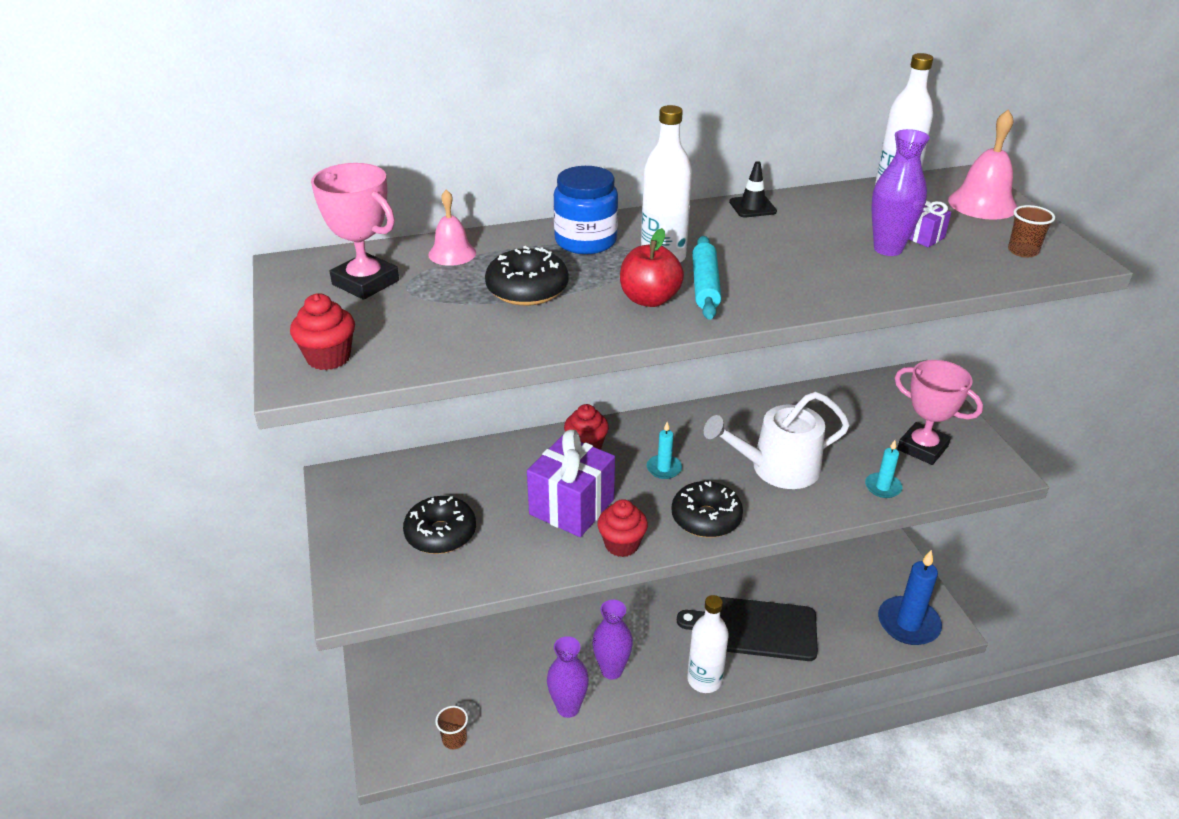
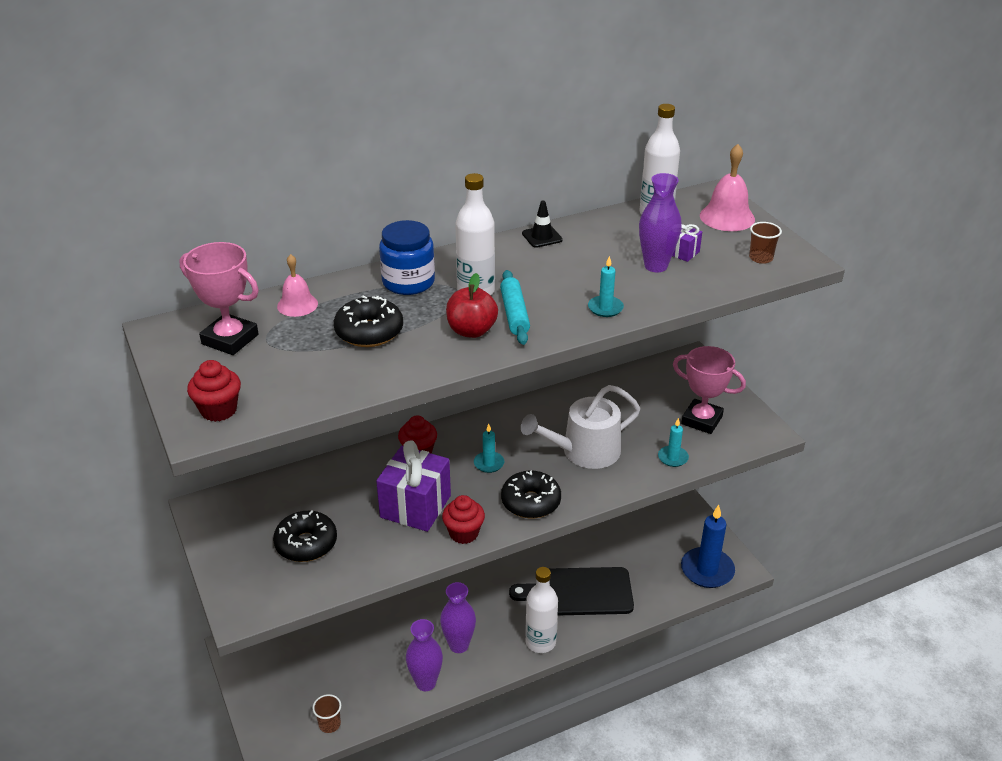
camera: 10 degrees left, 0 degrees up
(819, 289) = (605, 308): none -> turquoise candle

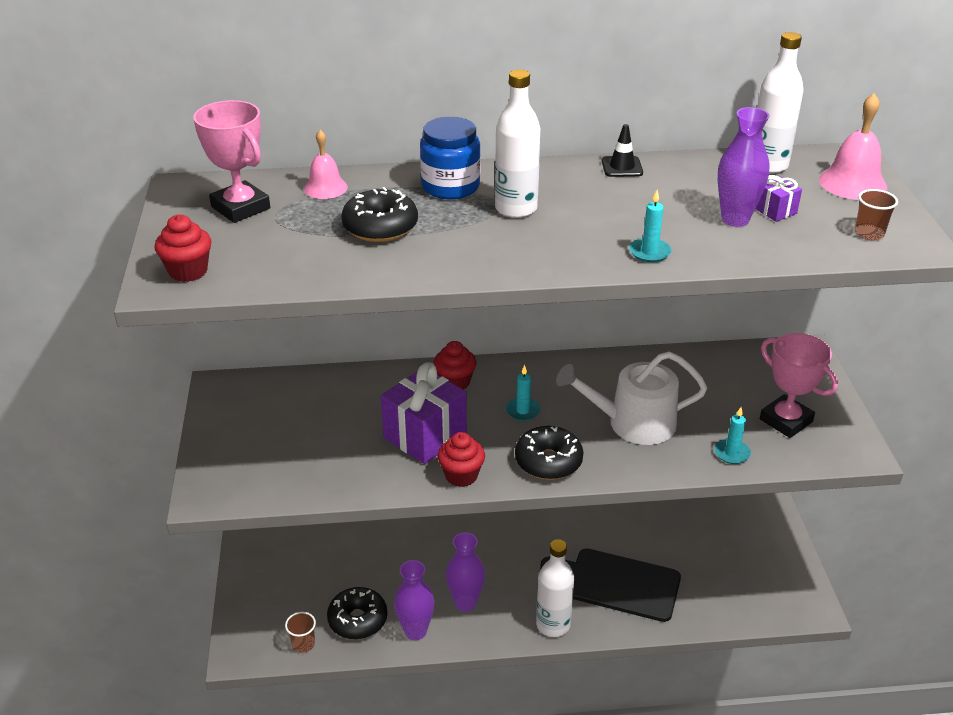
camera: 20 degrees right, 0 degrees up
(306, 544) = (298, 445): black donut -> black donut (357, 620)
(471, 331) = (487, 247): red apple -> none
(514, 314) = (544, 239): turquoise rolling pin -> none
(707, 570) = (774, 600): blue candle -> none

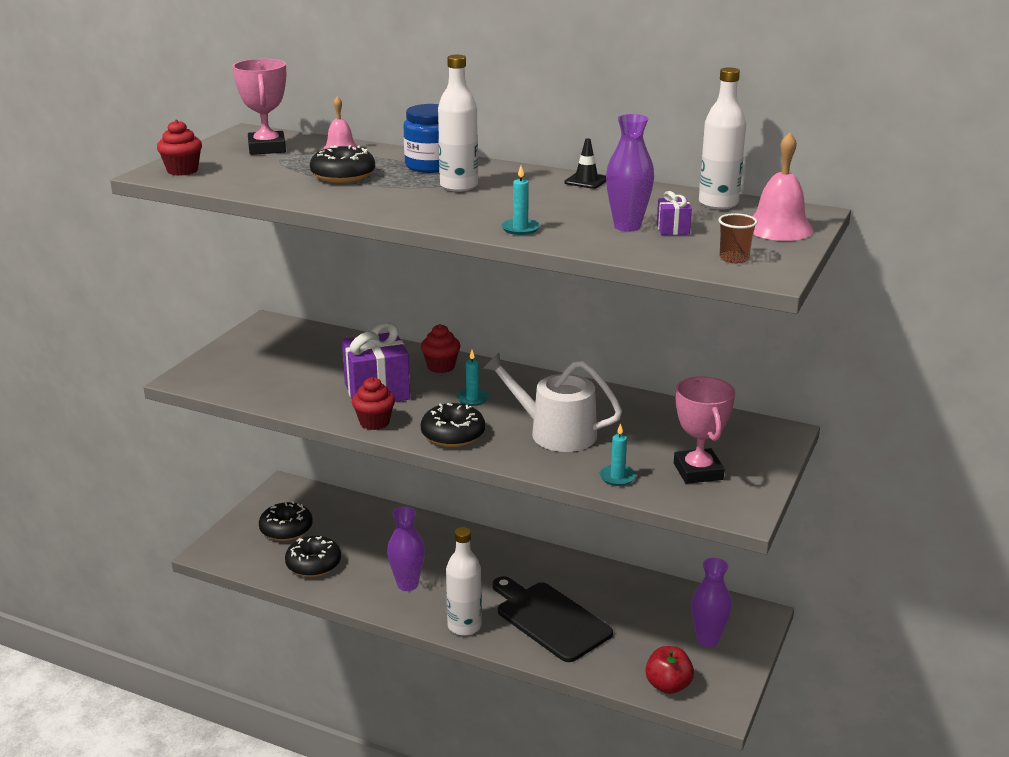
camera: 30 degrees right, 10 degrees down
(295, 591) = (286, 529): none -> black donut
(303, 644) = (259, 564): brown cup -> none
(415, 631) = (349, 588): purple vase -> purple vase (707, 639)
(760, 606) = (668, 685): none -> red apple

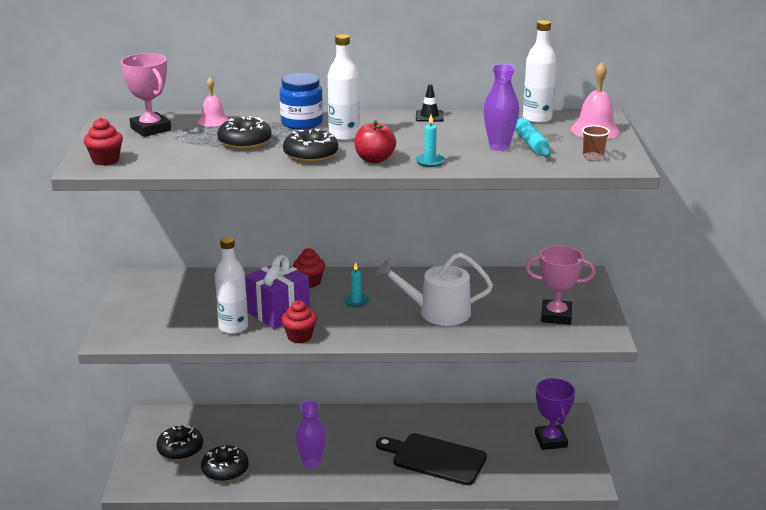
camera: 25 degrees left, 0 degrees up
(453, 435) = (367, 331): black donut -> black donut (311, 155)
(464, 626) = (378, 482): white bottle -> white bottle (233, 327)
(617, 477) = (508, 333): turquoise candle -> none
(668, 685) = (547, 480): red apple -> red apple (374, 159)
(673, 229) = (530, 143): purple gift -> turquoise rolling pin
(698, 471) = (556, 316): pink trophy -> pink trophy turned 45 degrees counterclockwise
(707, 639) = (550, 440): purple vase -> purple trophy

